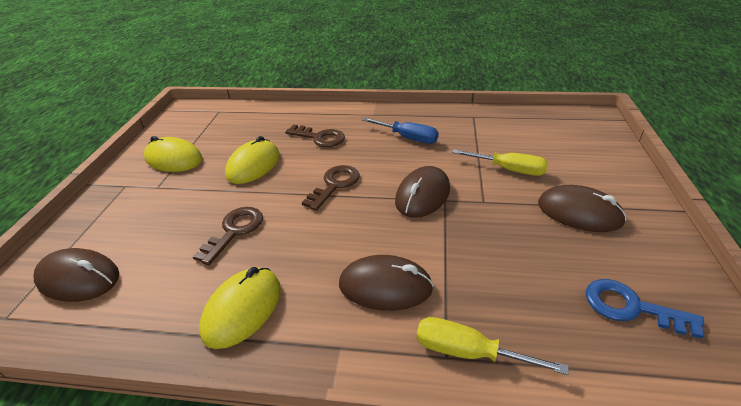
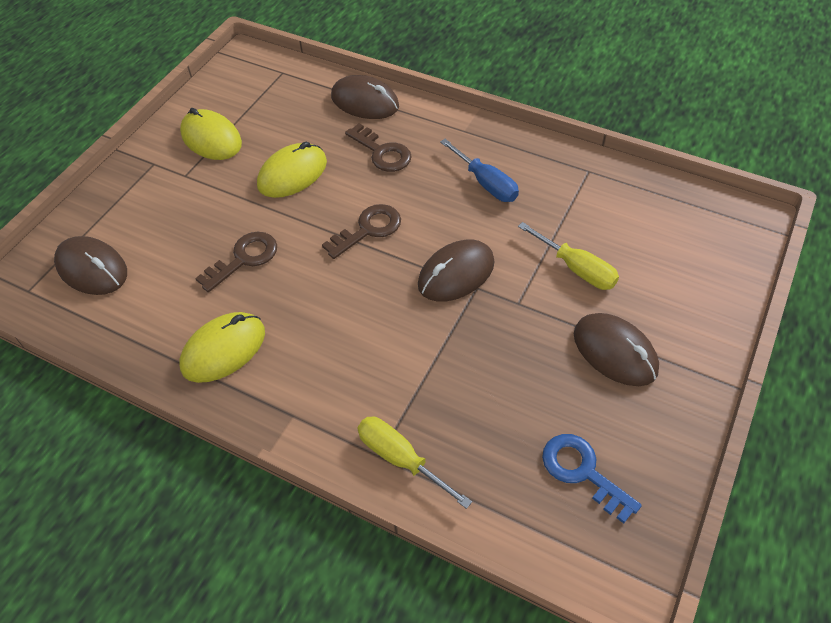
camera: 20 degrees right, 15 degrees up
(385, 286) = (361, 369): brown mouse -> brown mouse (365, 102)

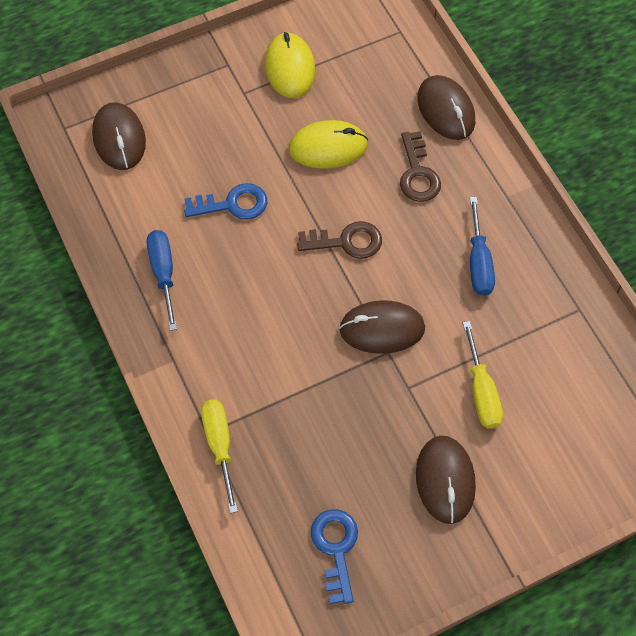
camera: 35 degrees right, 10 degrees up
(223, 349) = (163, 273): yellow mouse -> blue screwdriver
(244, 259) = (233, 204): brown key -> blue key

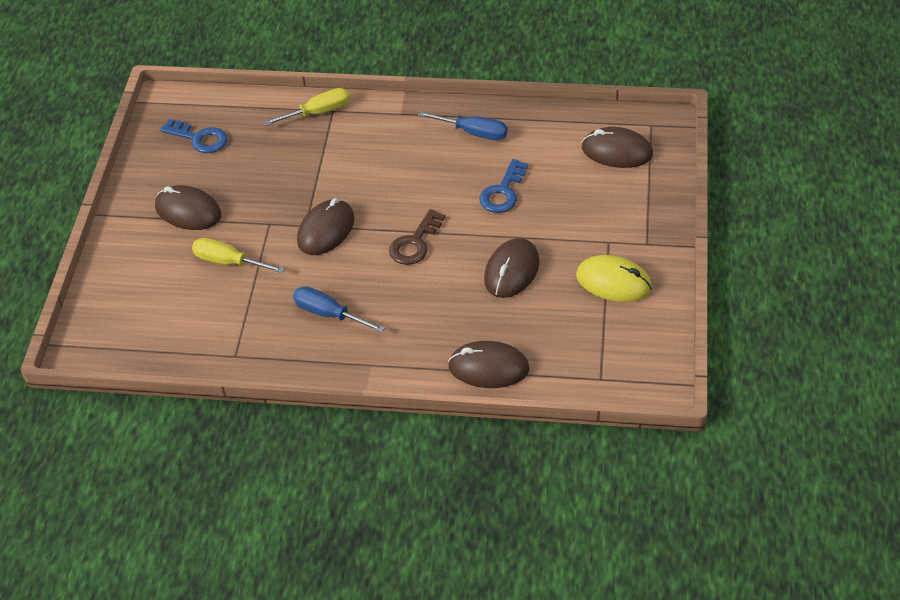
camera: 125 degrees right, 15 degrees down
(220, 446) = (318, 112): yellow screwdriver -> yellow screwdriver turned 45 degrees counterclockwise
(328, 147) = (511, 271): yellow mouse -> brown mouse
(417, 174) = (440, 316): brown key -> none

